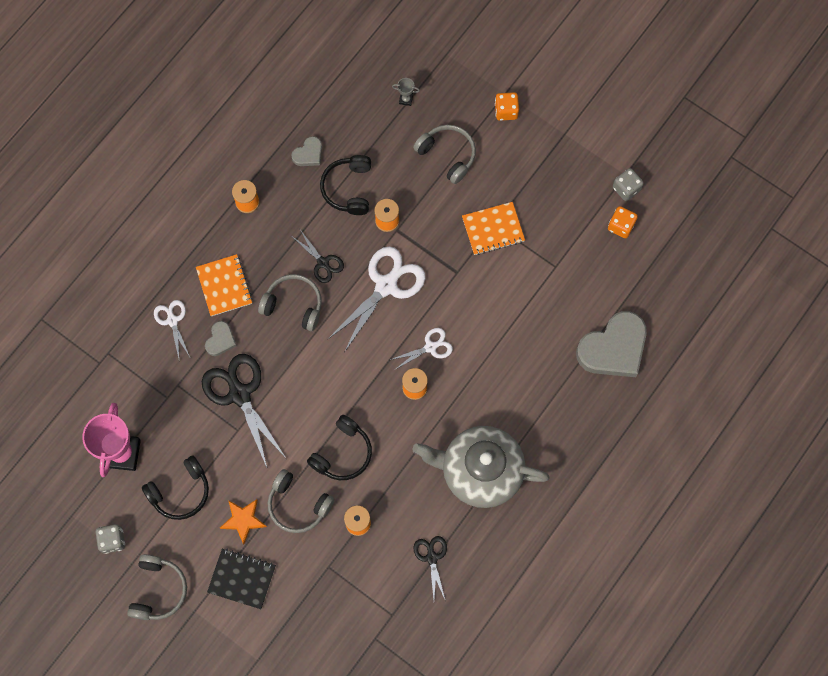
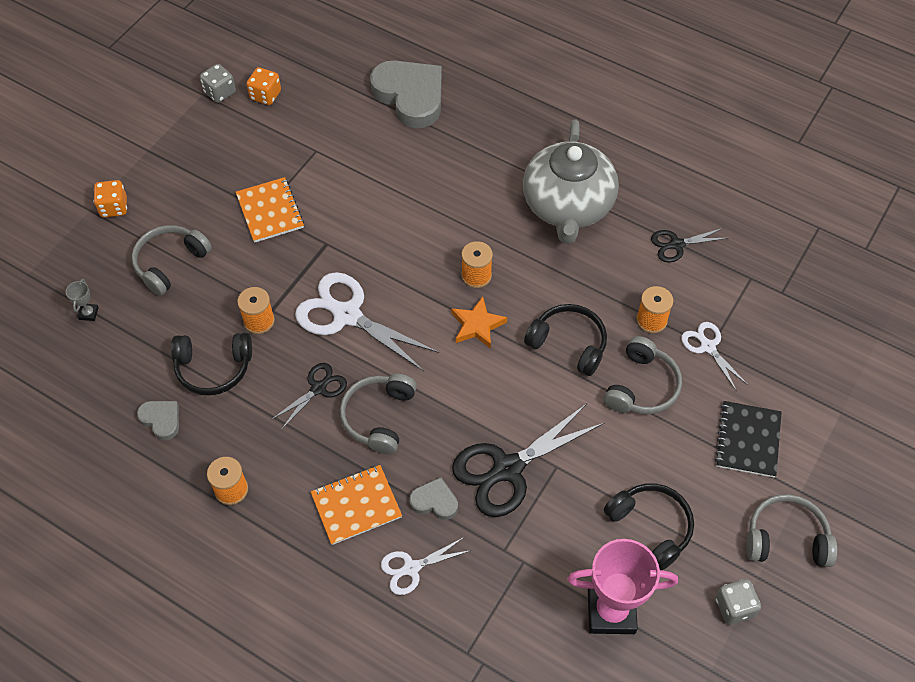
camera: 95 degrees left, 15 degrees down
(243, 520) = (673, 446): orange star -> orange star (477, 325)
(430, 347) = (424, 263): white scissors -> white scissors (708, 347)

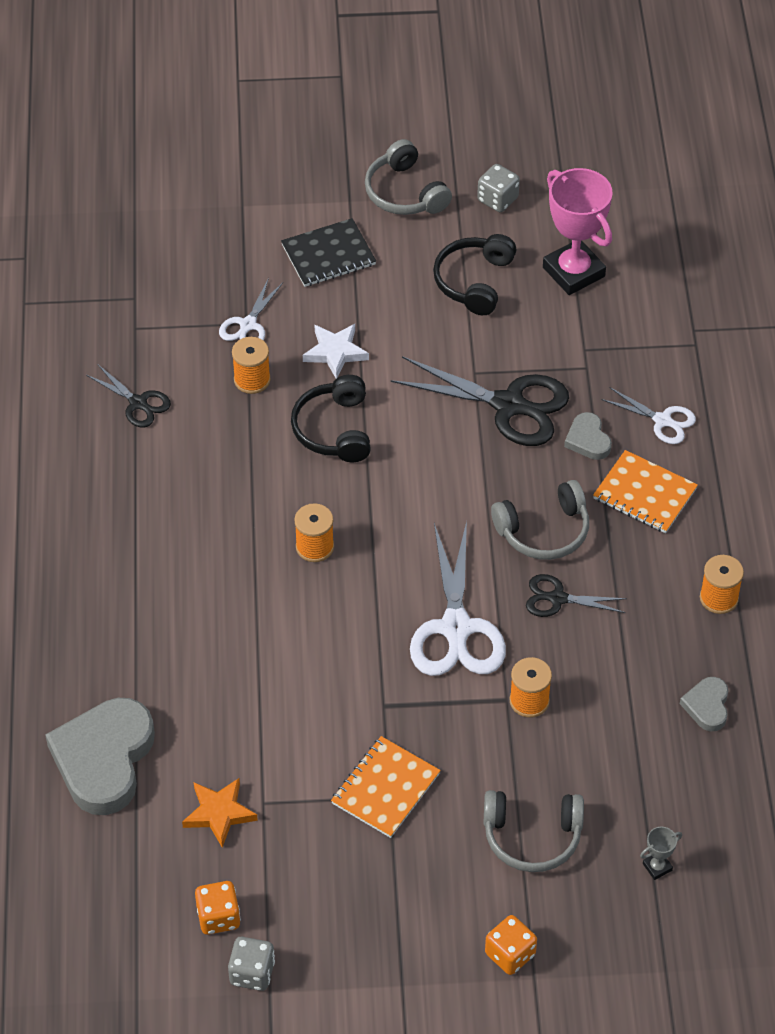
camera: 125 degrees left, 5 degrees down
(213, 368) = (615, 702): black headphones -> none
(477, 325) = (374, 512): orange star -> orange star (219, 813)
(568, 206) = (157, 518): grey teapot -> none
(642, 386) = (335, 352): grey headphones -> white star

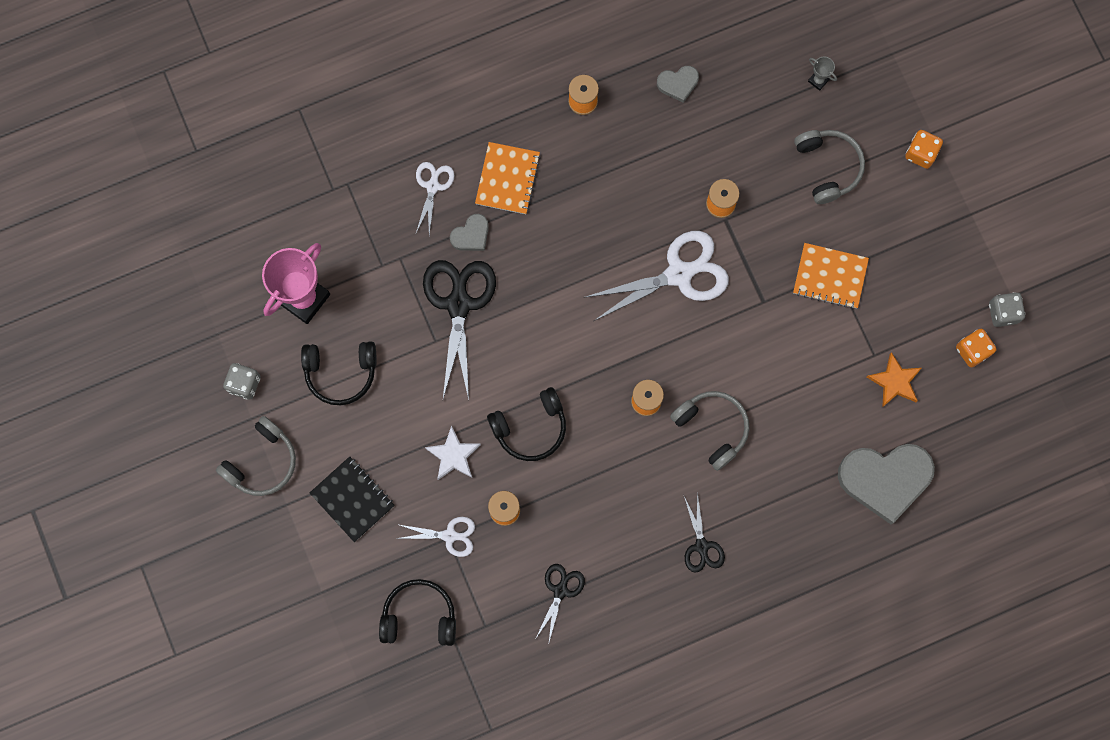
camera: 110 degrees left, 25 degrees up
(175, 276) = (419, 616): none -> black headphones
(544, 531) = (569, 240): grey headphones -> grey headphones (712, 428)
(558, 598) = (625, 211): black scissors -> black scissors (701, 546)

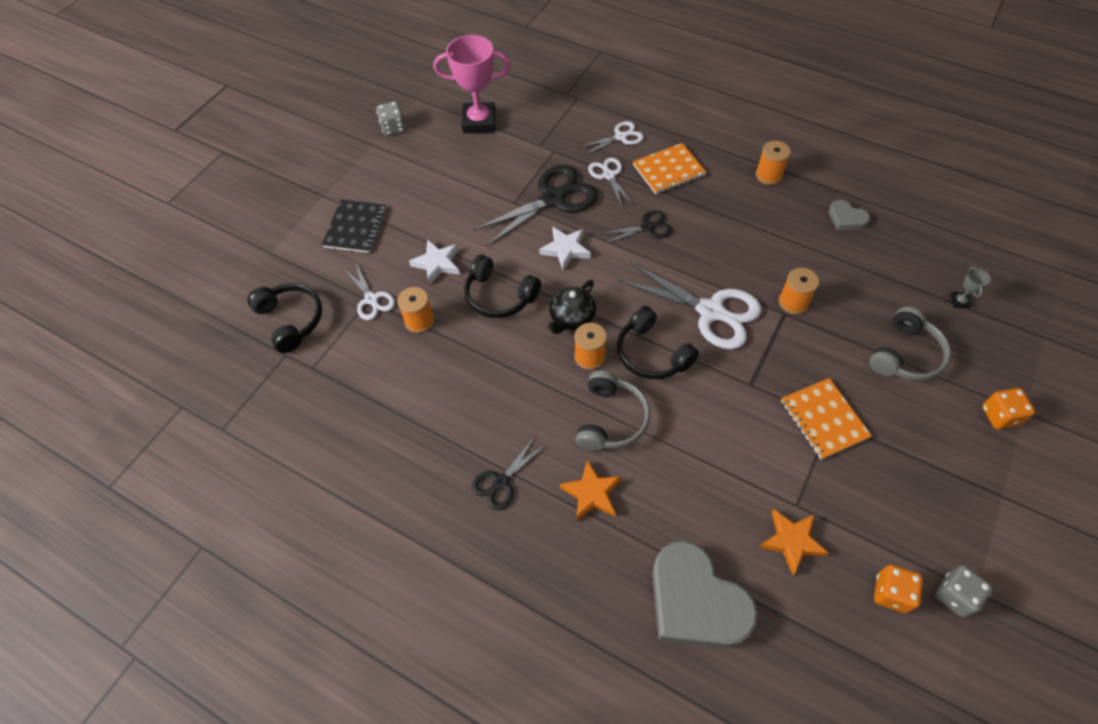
camera: 55 degrees right, 20 degrees down
(262, 462) = (345, 166): grey headphones -> none
(341, 372) = (444, 168): black headphones -> black headphones (652, 353)
(471, 235) = (609, 175): grey heart -> white scissors
(525, 337) = (565, 249): none -> white star
(560, 591) = (380, 400): black scissors -> black scissors (647, 228)
(599, 386) = (571, 318): none -> black teapot
(759, 488) = (591, 493): none -> orange star

